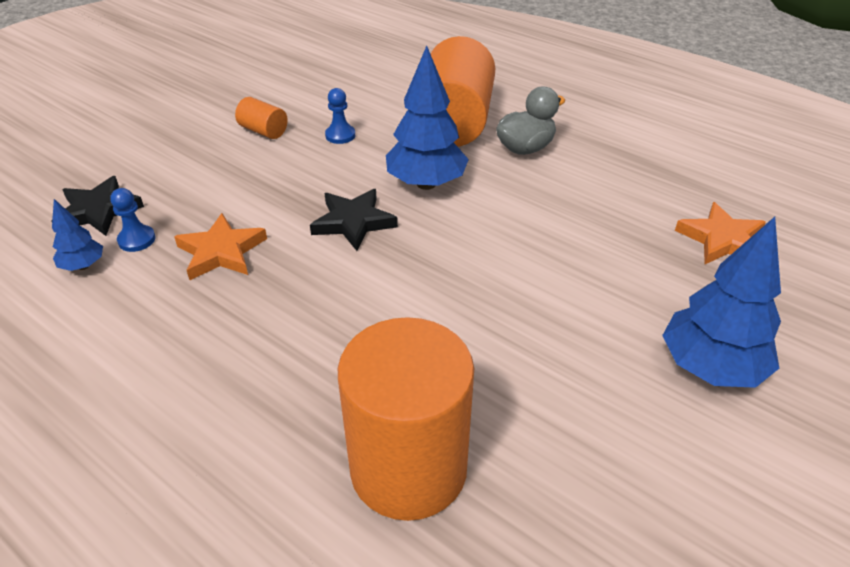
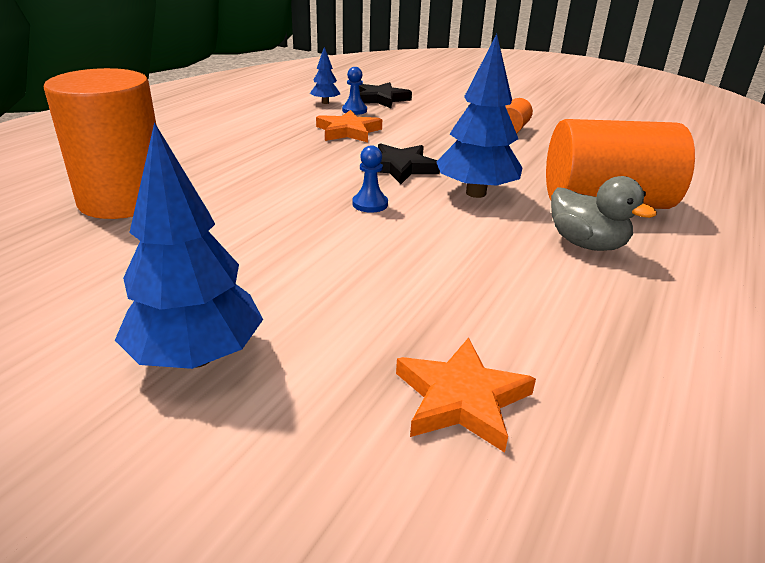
camera: 80 degrees right, 10 degrees down
(340, 135) = (530, 155): blue pawn -> blue pawn (370, 204)

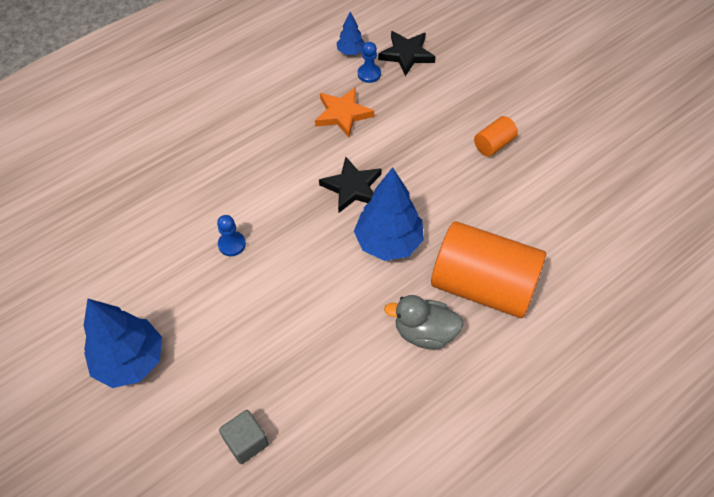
camera: 25 degrees right, 25 degrees up
(124, 200) = (138, 182): orange cylinder -> none
(370, 204) = (300, 235): blue pawn -> blue pawn (232, 244)
(461, 399) = (246, 442): orange star -> grey cube
(586, 244) = (424, 333): grey duck -> grey duck turned 120 degrees clockwise

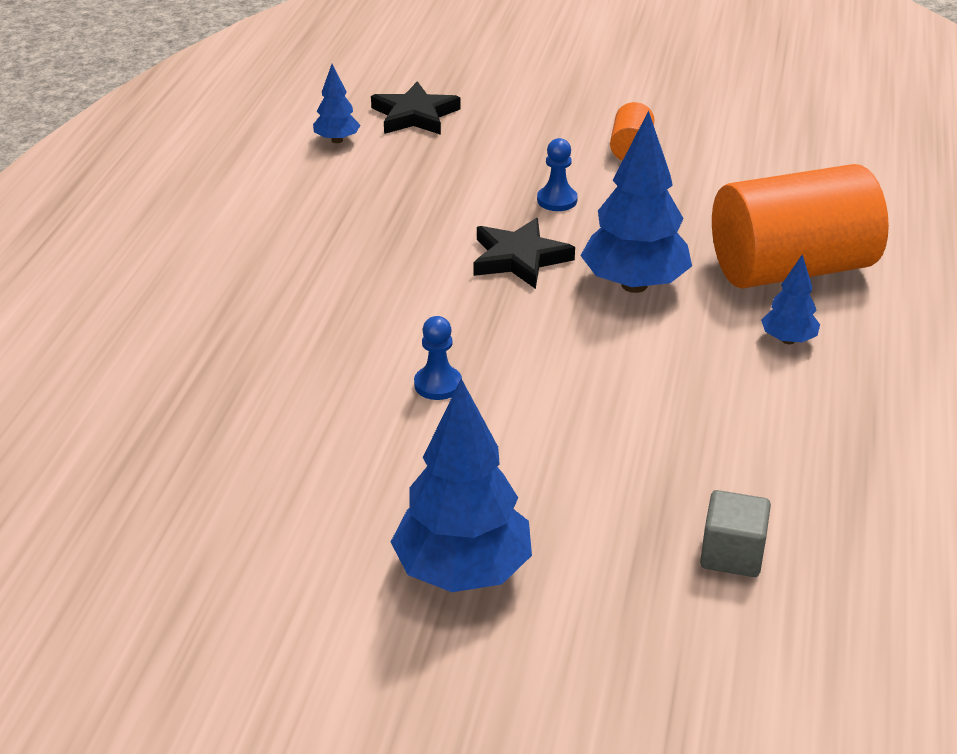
camera: 40 degrees left, 20 degrees down
(342, 114) = (409, 199): orange star -> none
(369, 74) = (391, 150): blue pawn -> blue pawn (557, 200)
(424, 333) = (788, 340): grey duck -> blue tree

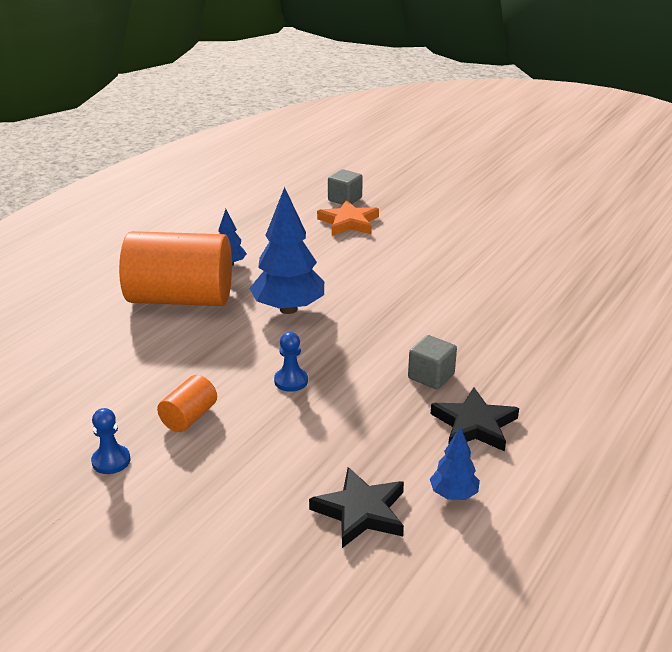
camera: 160 degrees left, 5 degrees down
(399, 236) = (431, 376): none -> grey cube
(438, 384) = (444, 280): blue pawn -> blue pawn (111, 461)
(463, 572) = (464, 213): blue tree -> none
(519, 258) = (351, 341): black star -> black star (474, 425)
(674, 483) = (348, 222): none -> orange star

